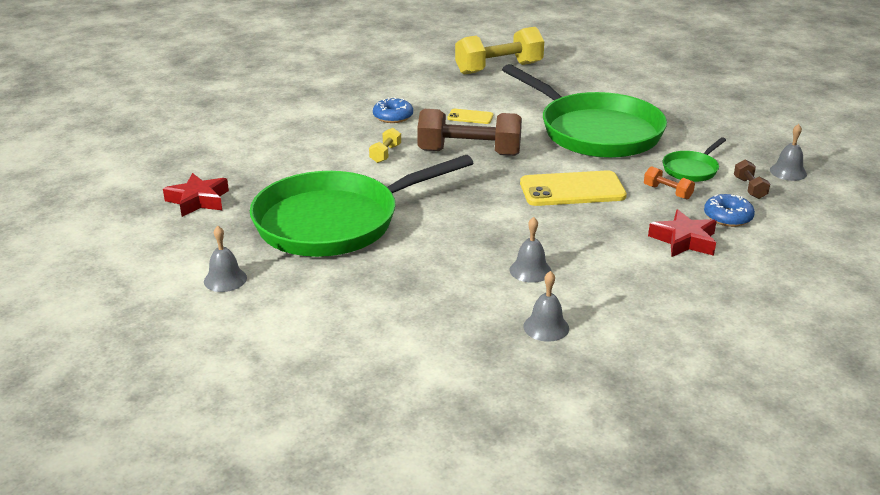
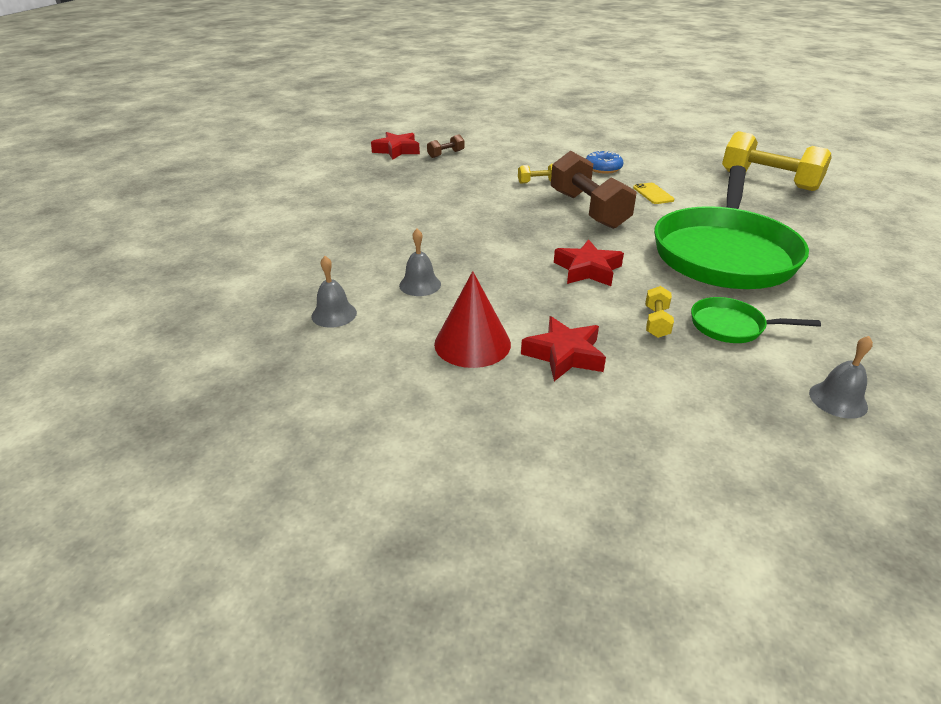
camera: 60 degrees right, 5 degrees up
(225, 279) = (308, 185): grey bell -> none
(335, 222) = (415, 194): green pan -> none
(572, 190) = (587, 270): yellow phone -> red star
(643, 272) = (472, 343): none -> red cone
(667, 192) = (656, 322): orange dumbbell -> yellow dumbbell
(727, 217) = (653, 374): blue donut -> none
(749, 188) = (746, 376): brown dumbbell -> brown dumbbell (446, 154)

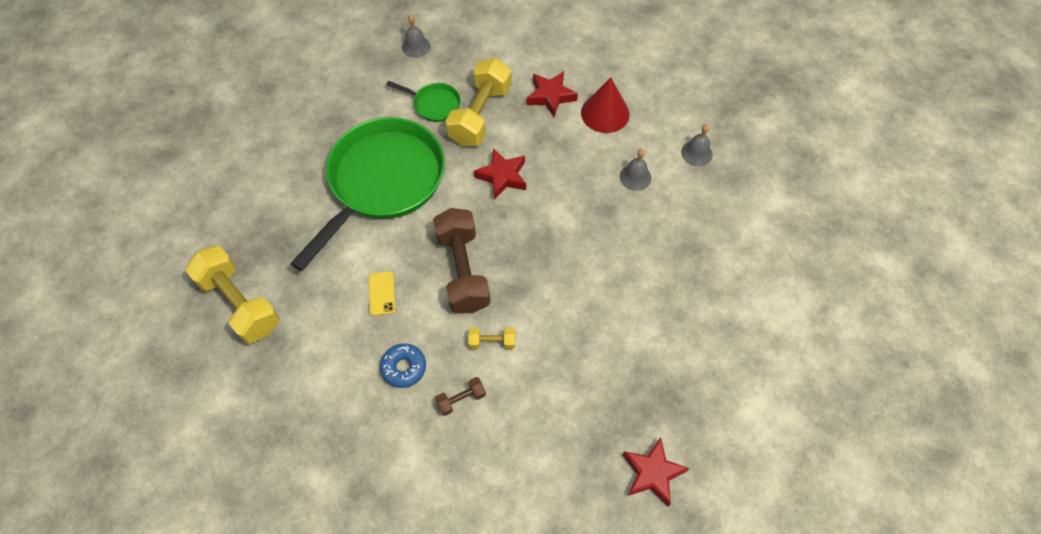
camera: 170 degrees left, 25 degrees up
(446, 154) = (587, 447): brown dumbbell -> brown dumbbell (461, 399)
(656, 322) = (480, 115): yellow dumbbell -> yellow dumbbell, size x2.25

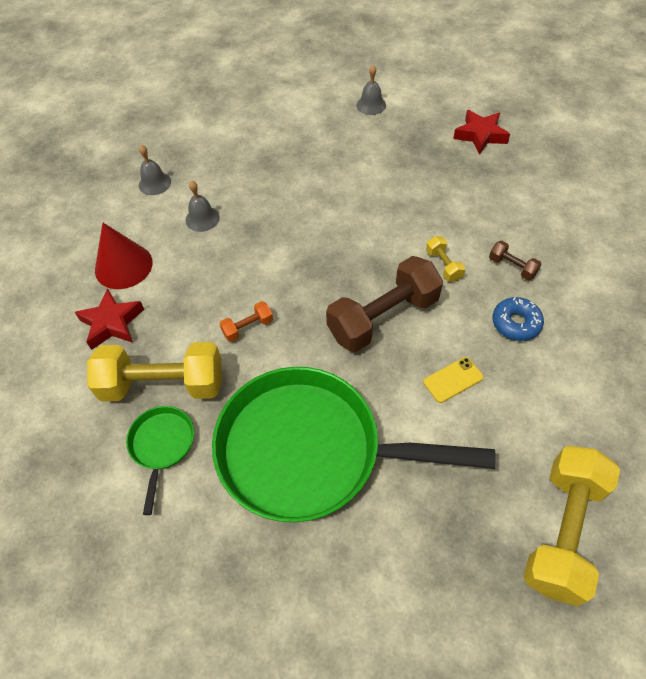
camera: 110 degrees left, 5 degrees down
(416, 46) = (56, 520): grey bell -> grey bell (371, 105)
(502, 176) = (248, 327): red star -> orange dumbbell

